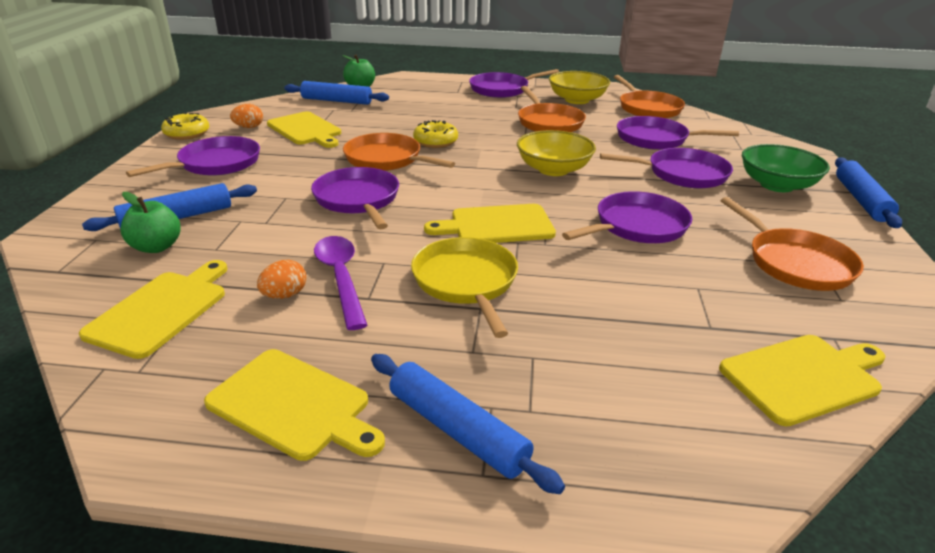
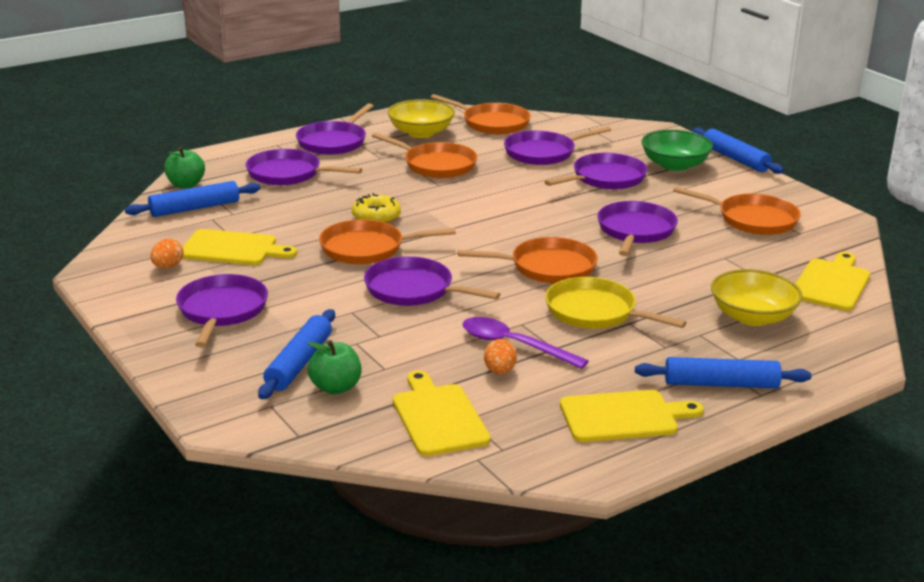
camera: 40 degrees left, 5 degrees down
(187, 133) = (117, 296): yellow donut -> none
(433, 99) = (288, 174): none -> purple pan
(497, 225) = (548, 267): yellow cutting board -> orange pan
(553, 169) = (512, 208): yellow bowl -> yellow bowl (752, 317)

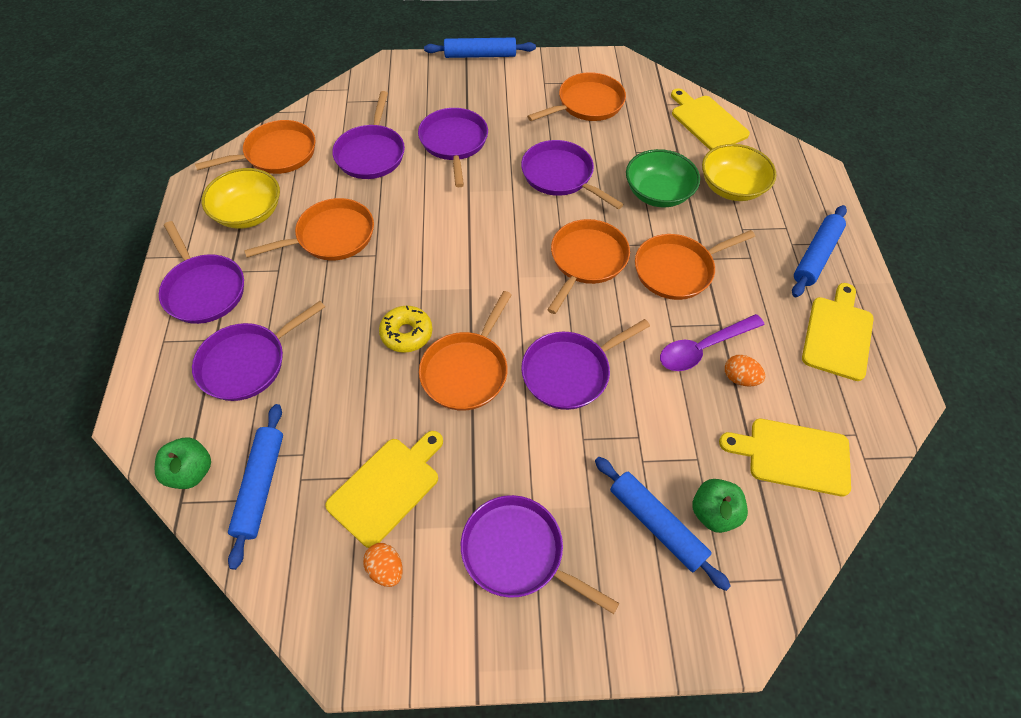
camera: 60 degrees left, 30 degrees up
(594, 312) = (677, 270): yellow pan -> orange pan
(674, 165) = (463, 92): green bowl -> green bowl (658, 193)

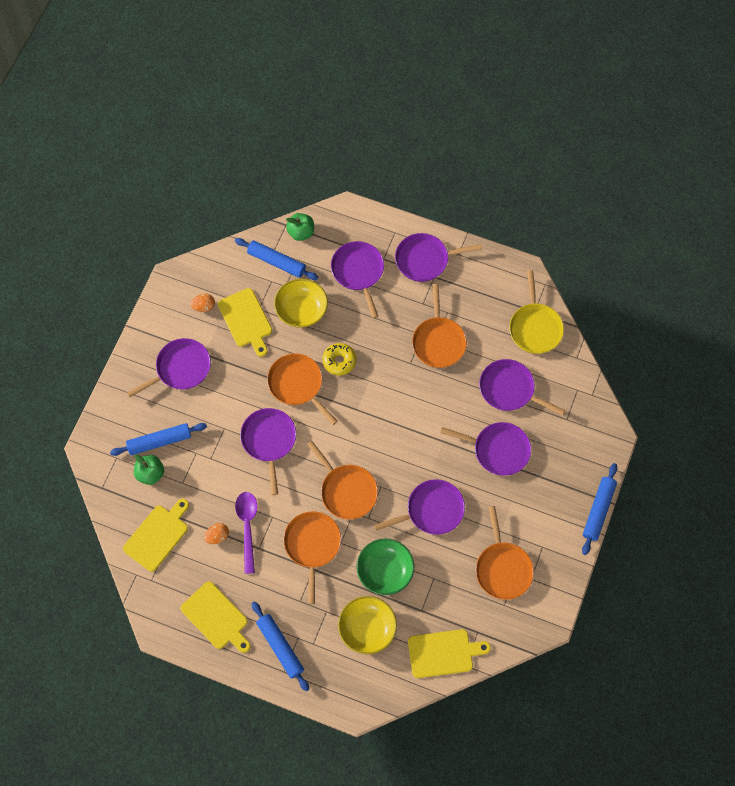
camera: 115 degrees right, 10 degrees up
(249, 213) = (482, 297): yellow bowl -> yellow bowl (301, 310)
(277, 154) = (535, 328): orange pan -> yellow pan

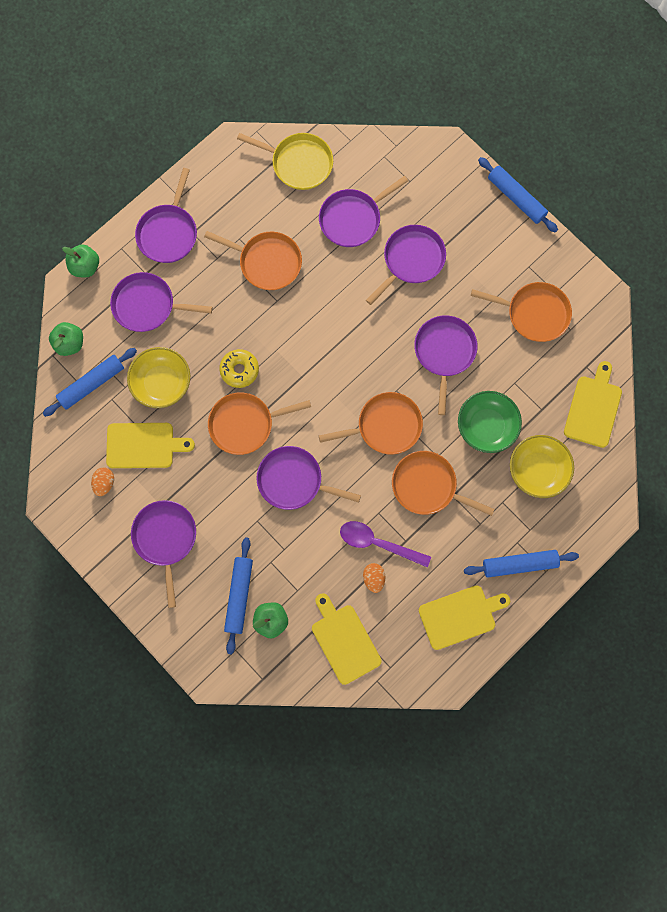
camera: 65 degrees left, 10 degrees up
(367, 215) = (85, 266): none -> green apple

